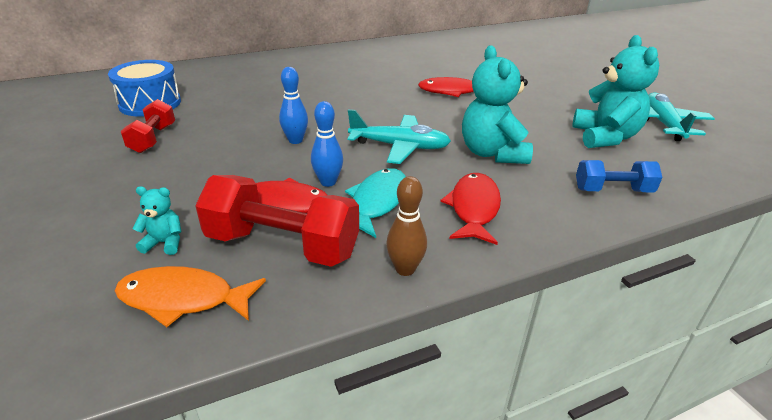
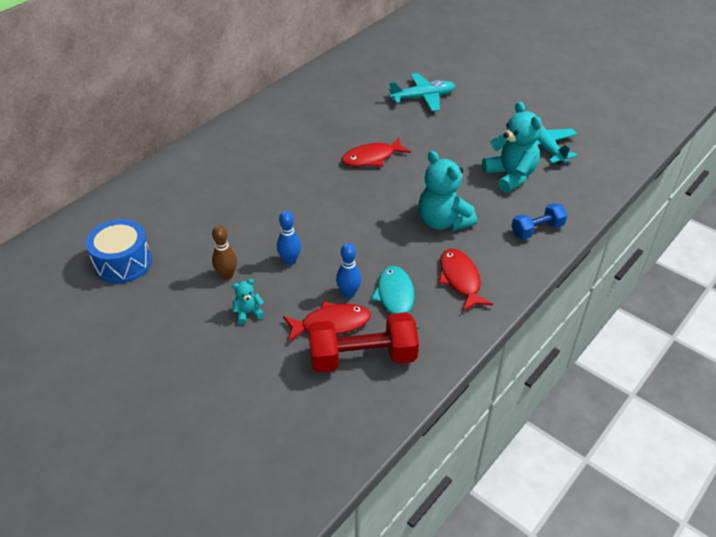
camera: 25 degrees left, 10 degrees up
(153, 139) = (172, 301): red dumbbell -> none
(164, 243) = (284, 387): turquoise teddy bear -> turquoise teddy bear (248, 313)
(183, 299) = (336, 418): orange fish -> none
(400, 146) = (373, 238): turquoise plane -> turquoise plane (423, 98)
(405, 269) = (449, 344): brown bowling pin -> brown bowling pin (227, 275)

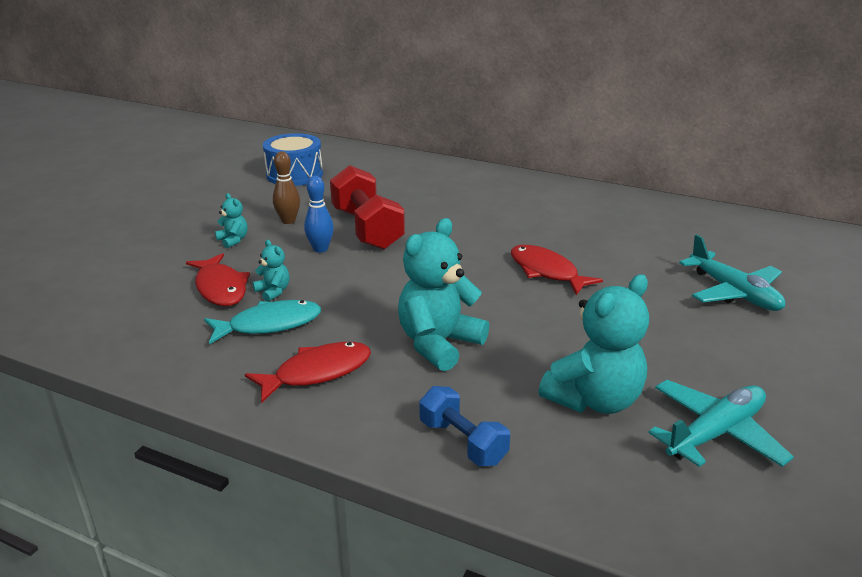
camera: 75 degrees right, 15 degrees down
(348, 293) = (273, 291): blue bowling pin -> turquoise teddy bear
(362, 357) = (166, 315): red dumbbell -> red dumbbell (367, 229)

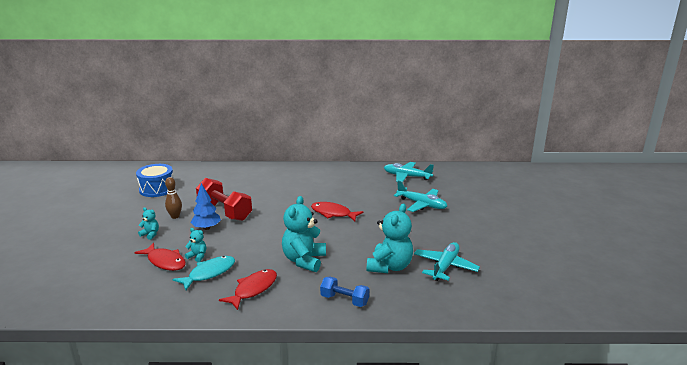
camera: 25 degrees left, 5 degrees down
(320, 249) = (206, 228): blue bowling pin -> blue tree
(732, 234) = (406, 176): none -> turquoise plane

